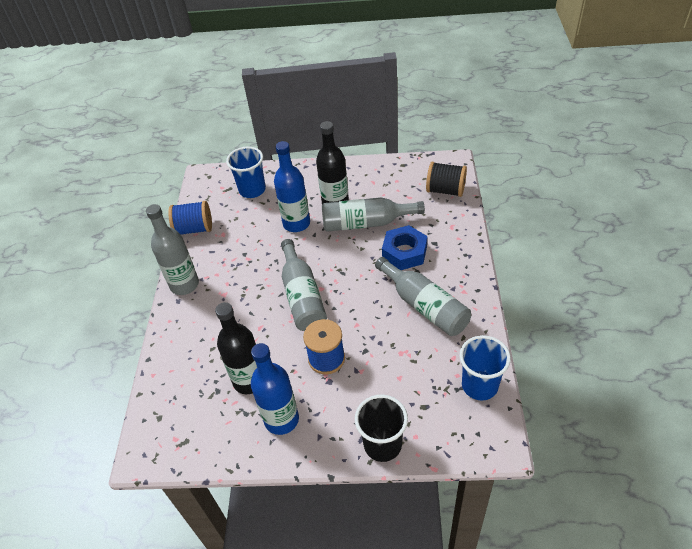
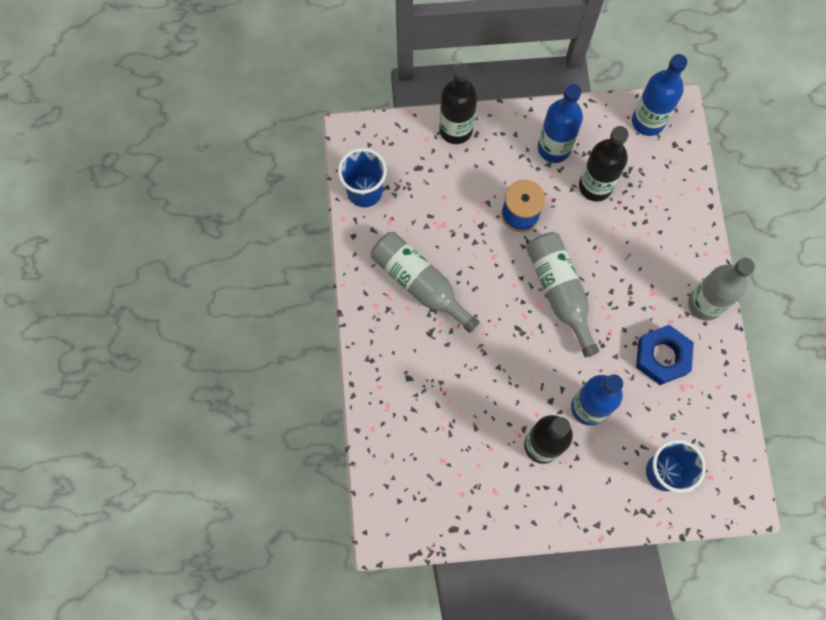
camera: 170 degrees right, 25 degrees up
(177, 443) = (648, 121): none -> blue bottle
(194, 229) = (723, 395): blue spool -> none
(366, 223) = (497, 410): grey bottle -> none
(382, 445) = (456, 129): black cup -> black bottle
(404, 252) = (445, 361): blue nut -> blue nut (662, 357)
(445, 190) = (394, 474): black spool -> none

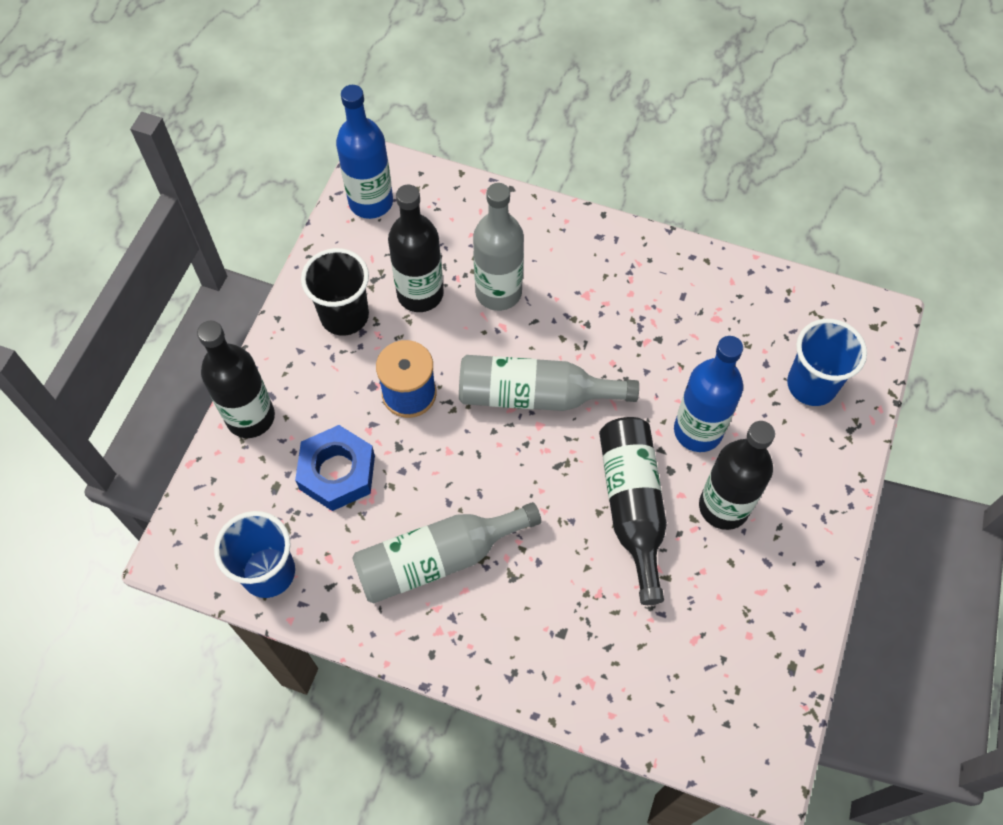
camera: 65 degrees left, 10 degrees down
(513, 387) = (632, 506): none -> black bottle
(554, 148) = (344, 316): blue bottle -> black cup
(662, 357) = (670, 322): blue nut -> blue nut (337, 472)
(705, 304) = (626, 249): grey bottle -> grey bottle (498, 292)

